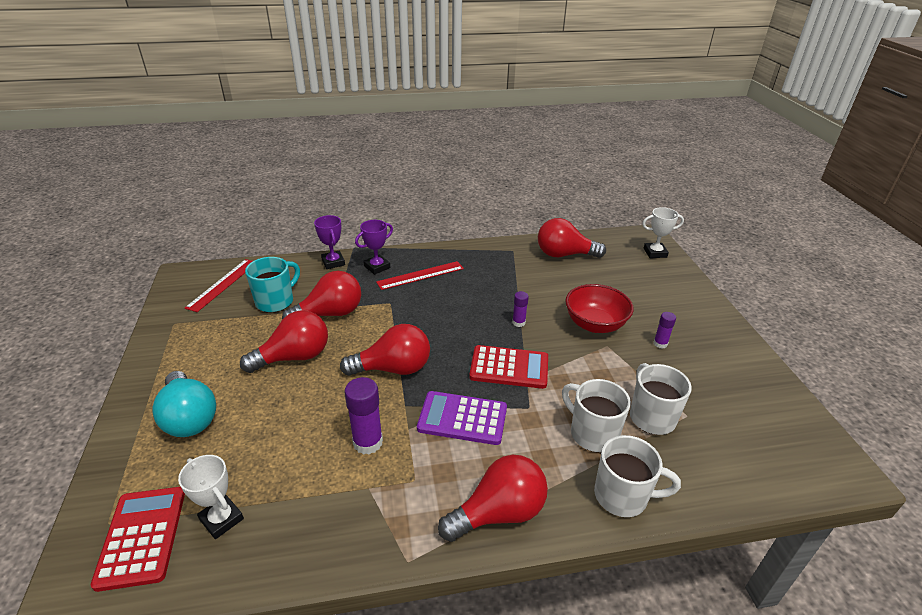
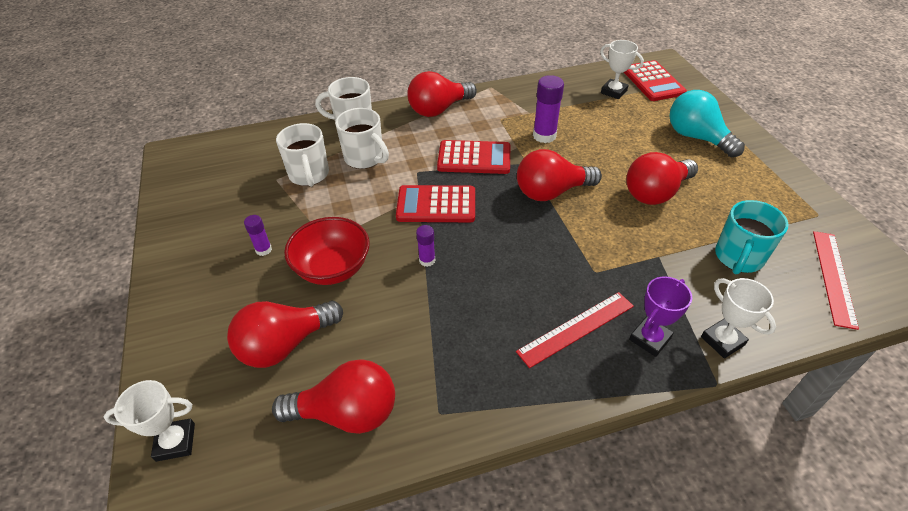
camera: 175 degrees right, 10 degrees up
(330, 314) = (658, 247): red light bulb -> red light bulb (285, 344)
(333, 262) = (722, 341): purple trophy -> white trophy
(462, 418) = (474, 158): purple calculator -> red calculator

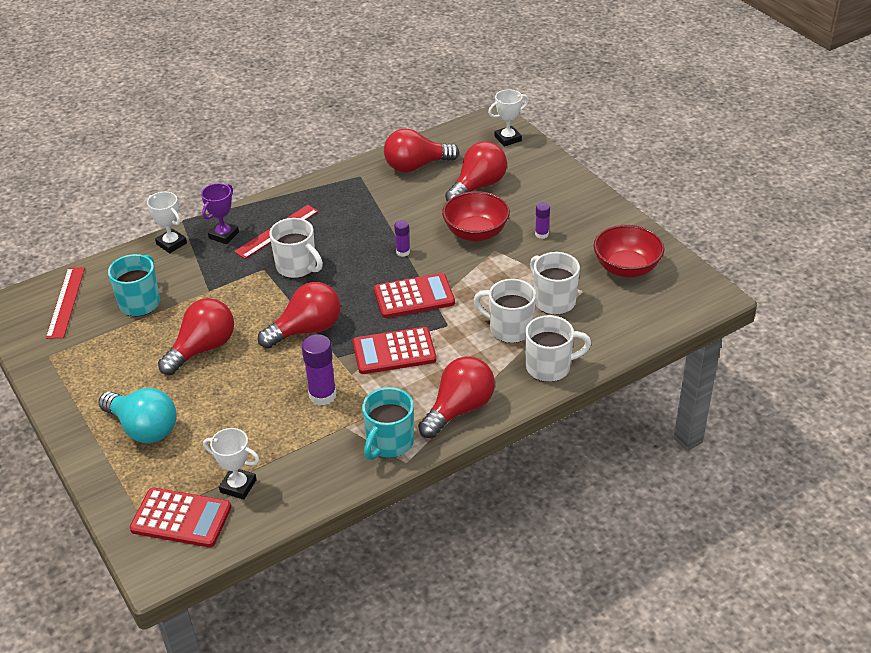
camera: 165 degrees right, 5 degrees down
(216, 193) = (626, 268): none -> red bowl
(499, 98) = (389, 443): none -> turquoise mug
(554, 266) = (297, 267): none -> white mug
(653, 82) = (181, 518): red calculator -> red calculator turned 135 degrees clockwise

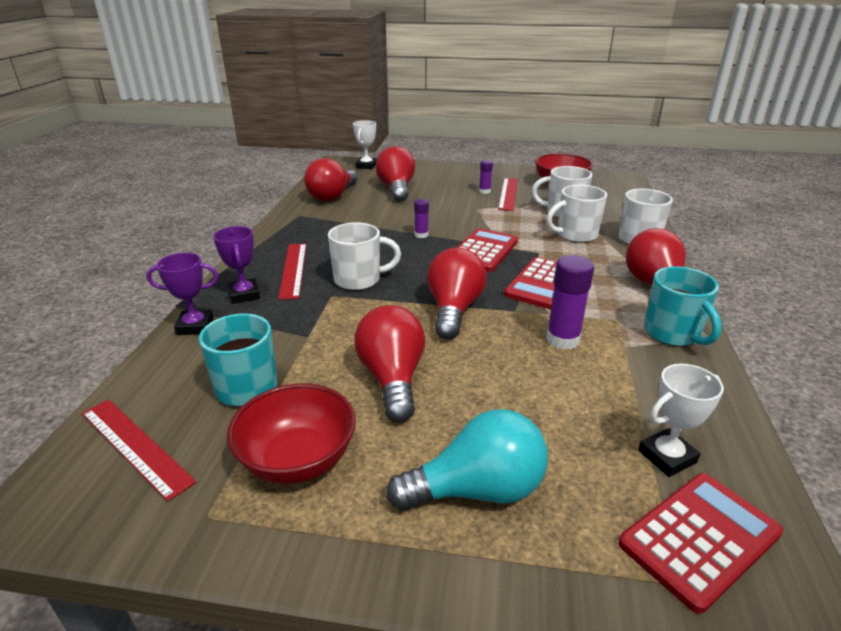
camera: 50 degrees left, 10 degrees down
(171, 243) = (195, 326): white trophy -> purple trophy
(476, 233) = (446, 206): red bowl -> red bowl (298, 460)
(556, 249) = (508, 193): none -> red ruler

